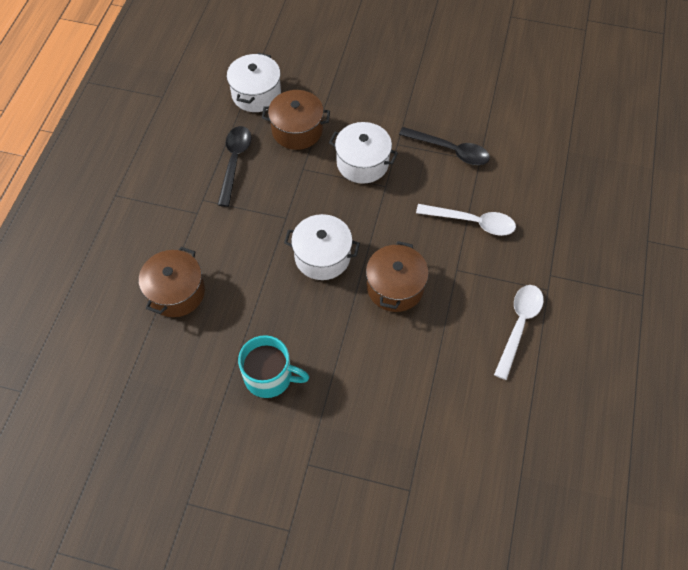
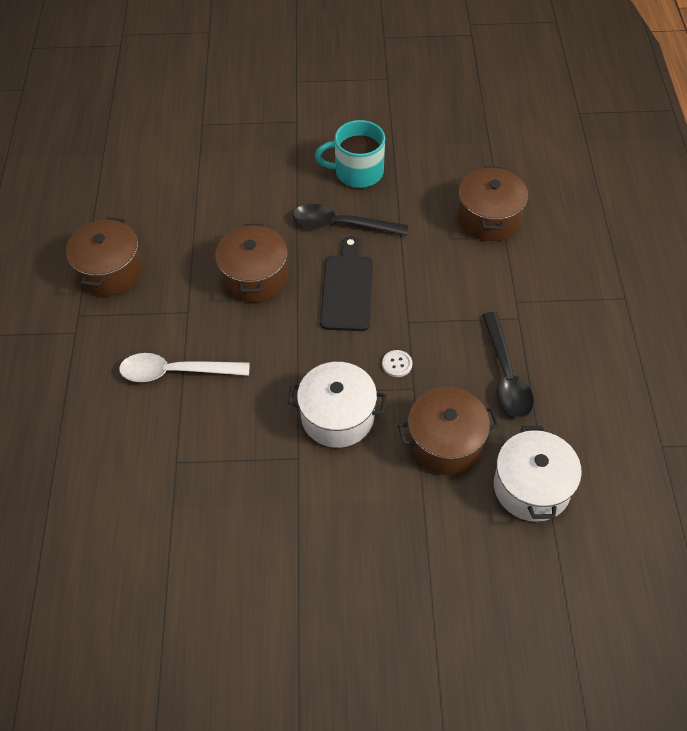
camera: 165 degrees right, 5 degrees down
(307, 188) = (397, 364): none -> white button
(322, 256) = (347, 289): white pot -> black cutting board
(450, 150) = (220, 467): black spoon -> black spoon (341, 224)
(519, 326) = (110, 271): white spoon -> brown pot

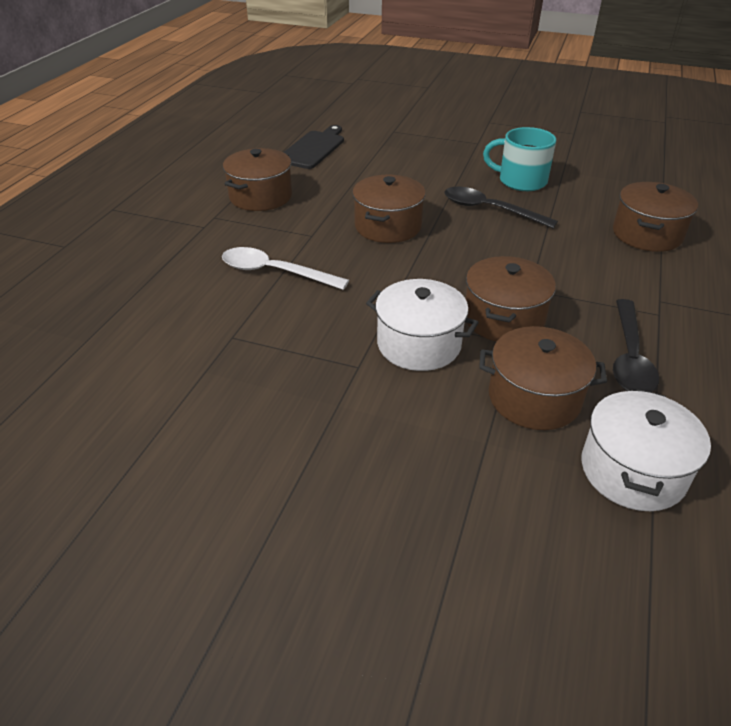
camera: 20 degrees right, 15 degrees down
(347, 289) = (475, 253): black cutting board -> black cutting board (313, 149)
(397, 364) = (504, 319): white button -> brown pot

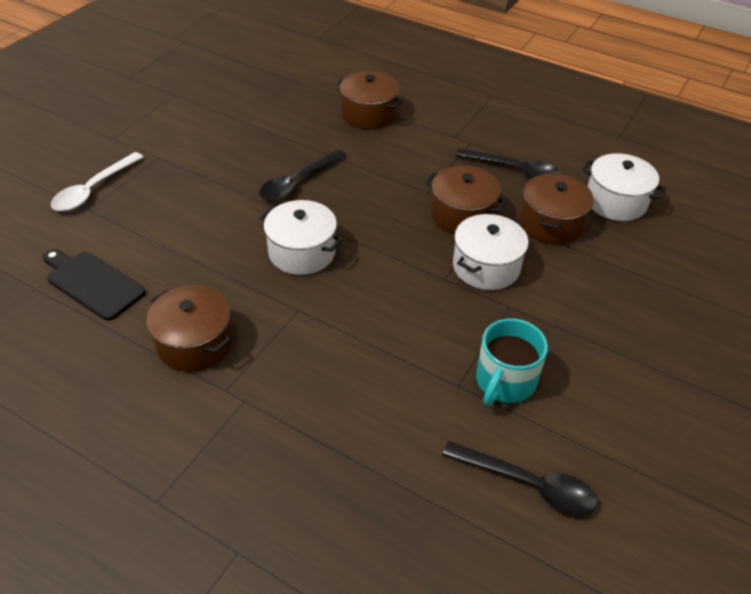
camera: 80 degrees left, 5 degrees up
(105, 393) = (528, 484): none -> black spoon
(275, 272) = (359, 345): white spoon -> white spoon (93, 189)
(388, 226) = (302, 252): brown pot -> white pot
(521, 181) = (253, 151): turquoise mug -> turquoise mug (504, 381)

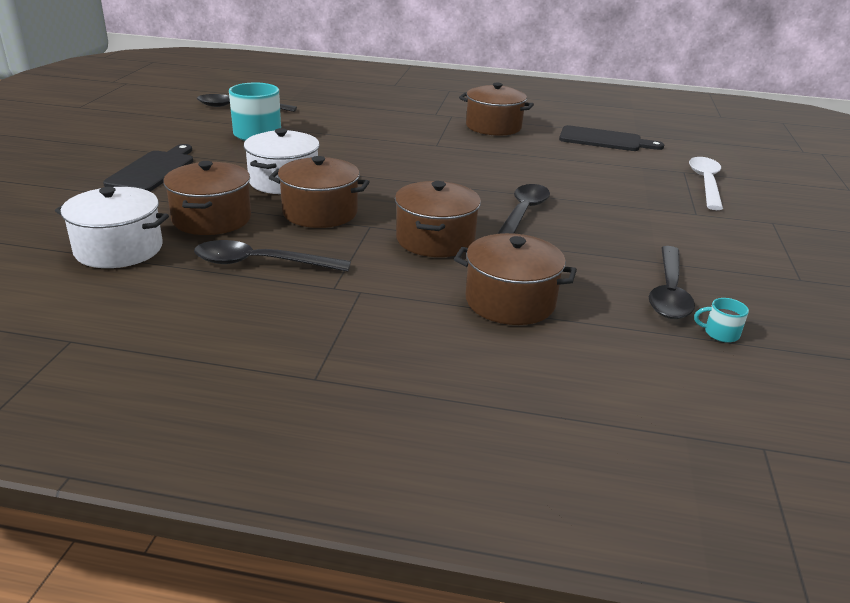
camera: 160 degrees right, 15 degrees down
(268, 102) = (669, 292): none -> black spoon
(271, 77) = (720, 333): none -> turquoise mug
(302, 252) = (464, 170): white pot -> none
(384, 169) = (435, 240): none -> brown pot
(617, 312) = (153, 170): none -> black cutting board

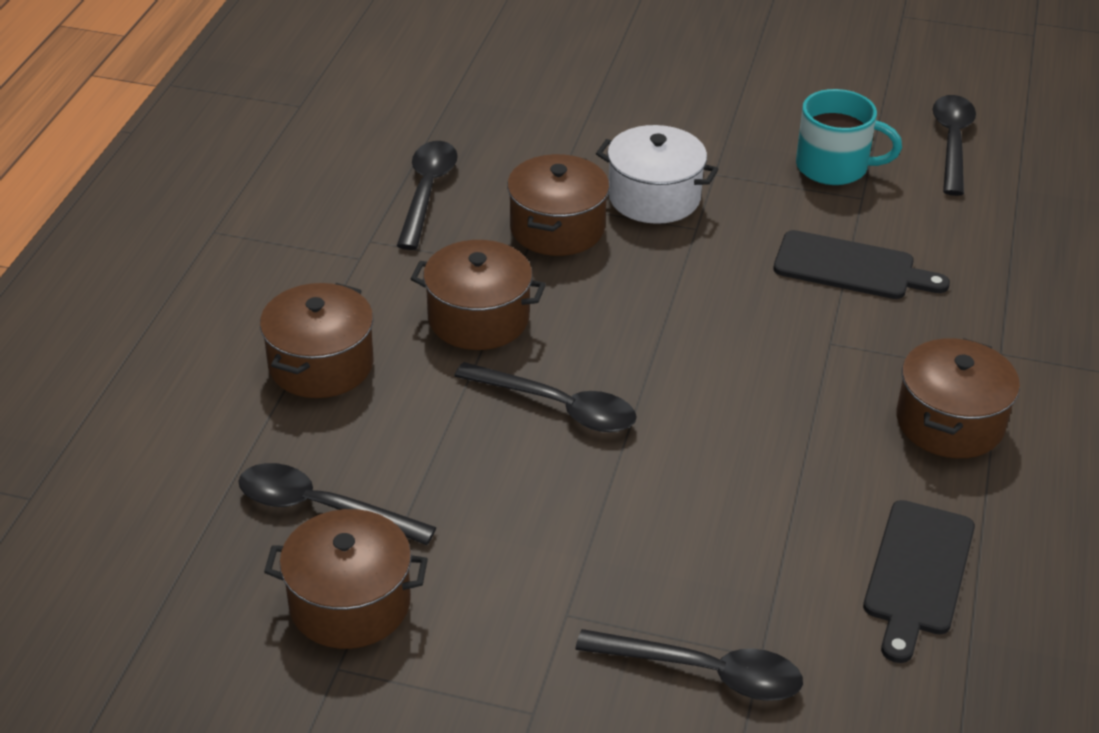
camera: 95 degrees right, 10 degrees up
(119, 249) = (464, 105): white pot -> none
(153, 170) = (677, 99): black cutting board -> black cutting board (850, 267)
(212, 219) = (537, 153): brown pot -> brown pot (350, 603)
(706, 183) = (704, 672): white spoon -> black spoon
(720, 333) = (221, 529): turquoise mug -> none

